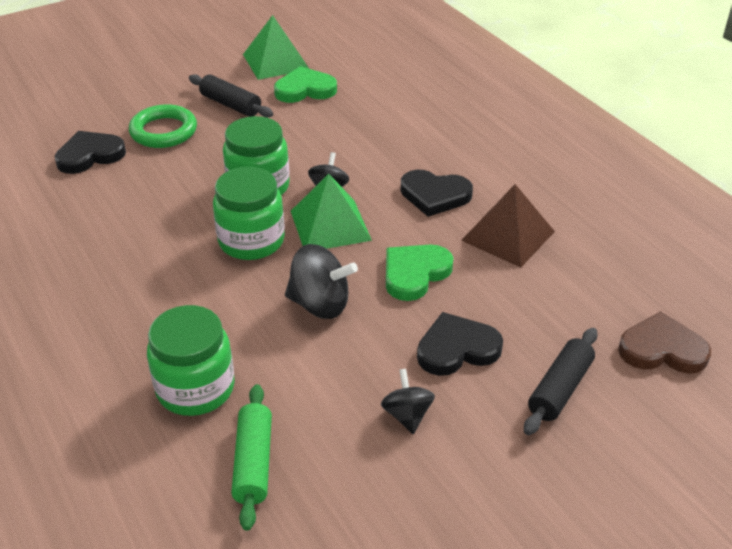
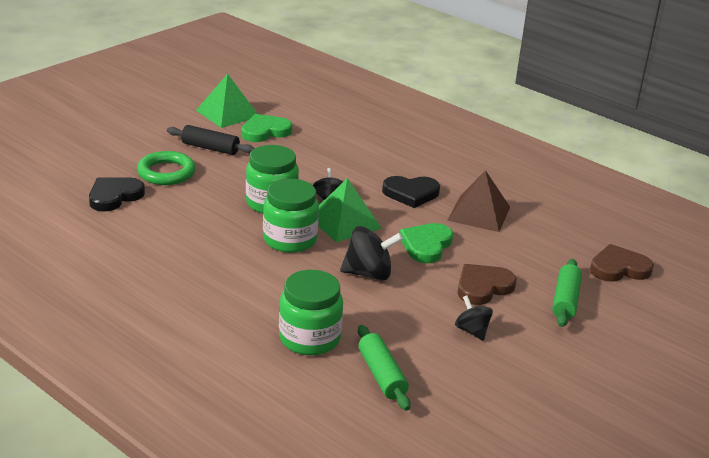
camera: 20 degrees left, 10 degrees down
(457, 349) = (483, 287): black heart -> brown heart
(560, 389) = (565, 300): black rolling pin -> green rolling pin

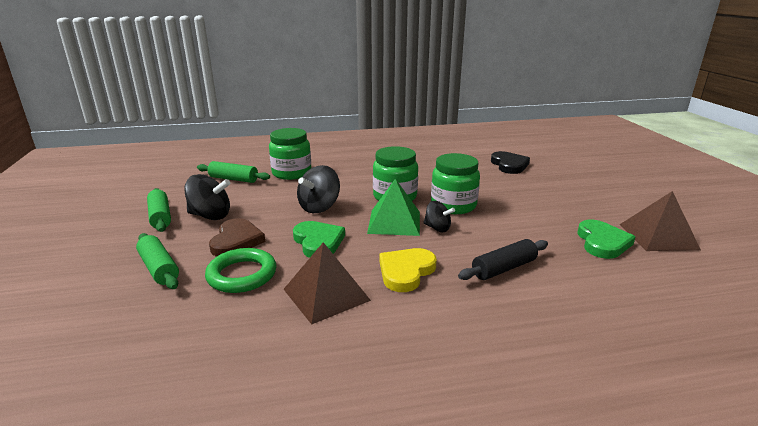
camera: 130 degrees right, 5 degrees down
(166, 172) = (535, 185): green ring -> green ring (242, 275)
(210, 148) = (573, 209): black rolling pin -> black rolling pin (504, 268)
(227, 113) = (658, 236): green pyramid -> brown pyramid
(411, 193) = (406, 271): black heart -> yellow heart
(472, 331) = (210, 216): black spinning top -> black spinning top, size x1.60
(518, 363) = (160, 217): none -> green rolling pin
(619, 268) = (123, 331): brown heart -> none

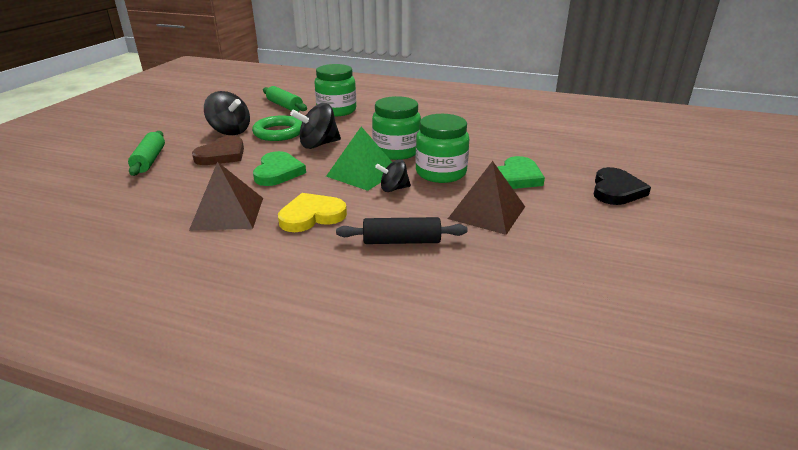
camera: 30 degrees right, 5 degrees up
(160, 217) = (197, 123): green rolling pin -> none
(242, 275) = (192, 180): green ring -> green ring (279, 132)
(437, 228) = (393, 189): black spinning top -> black spinning top turned 105 degrees clockwise
(509, 165) = (566, 148): black heart -> black heart (616, 190)
(602, 242) = (548, 251): green heart -> green heart (516, 177)
(658, 236) = (632, 266): brown pyramid -> brown pyramid (487, 212)

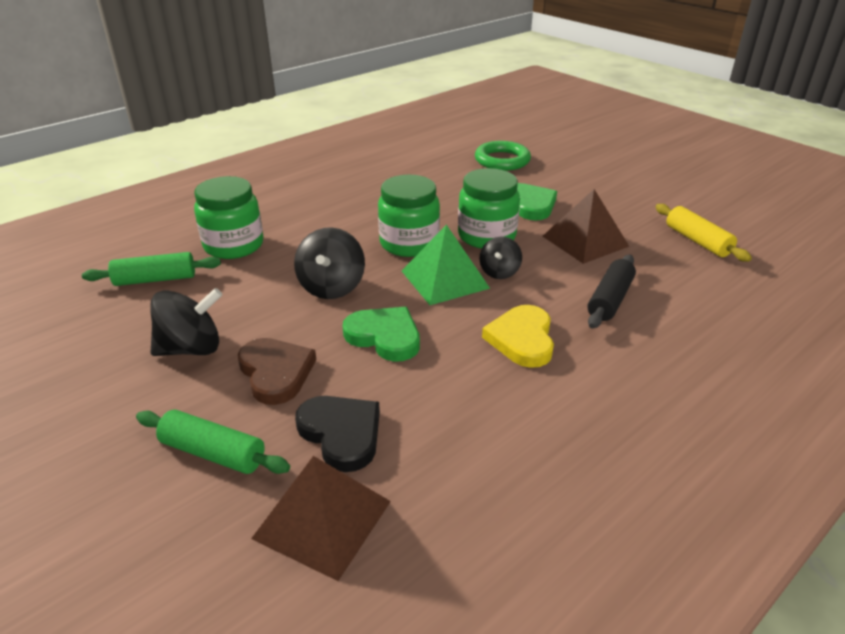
camera: 60 degrees left, 5 degrees up
(227, 213) = (468, 401): brown pyramid -> brown pyramid (322, 519)
(279, 132) = (252, 307): green ring -> green ring (502, 160)
(569, 270) = (697, 241): none -> yellow rolling pin
(616, 190) = (588, 175): black heart -> black heart (341, 433)

